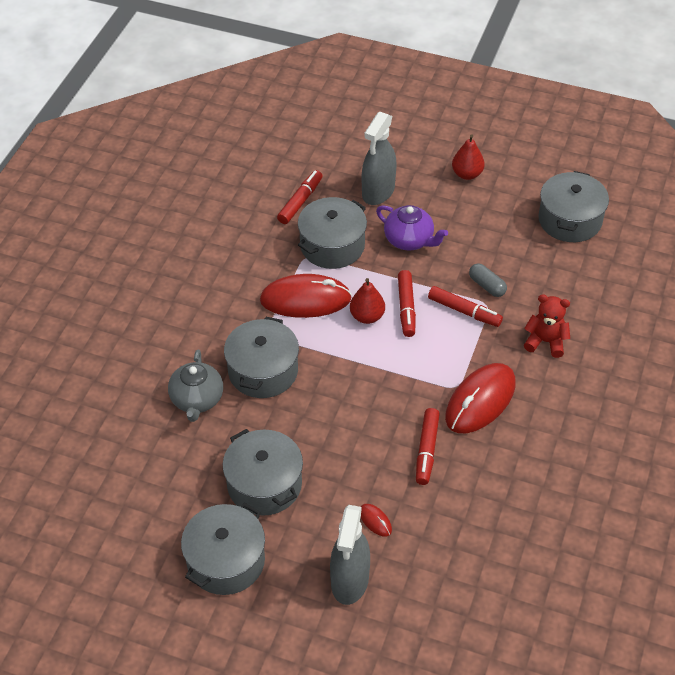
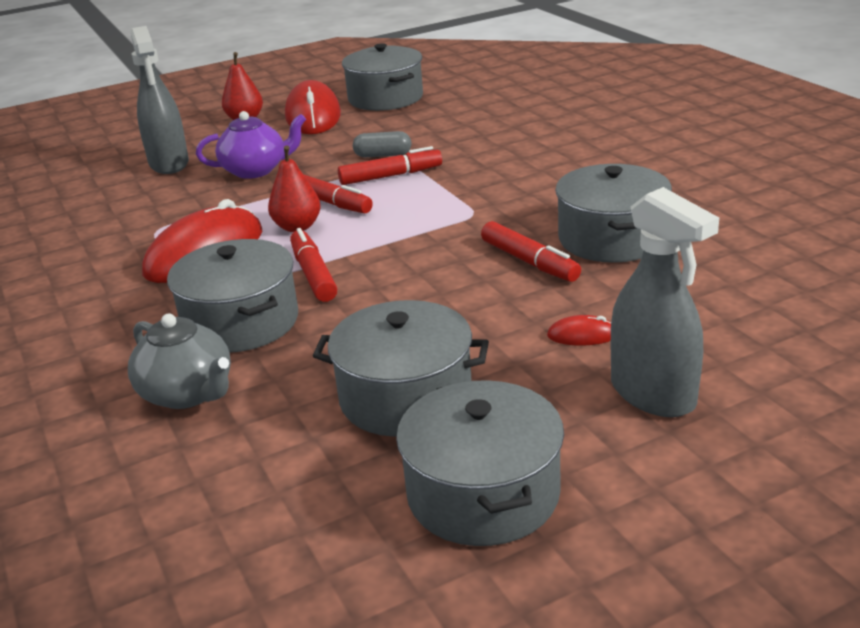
camera: 45 degrees left, 20 degrees down
(300, 201) = (85, 206): red marker -> red marker (313, 274)
(332, 245) = (174, 211): grey pot -> grey pot (611, 238)
(480, 400) = (513, 208): red mouse -> red mouse (313, 116)
(545, 342) = (497, 153): red teddy bear -> none

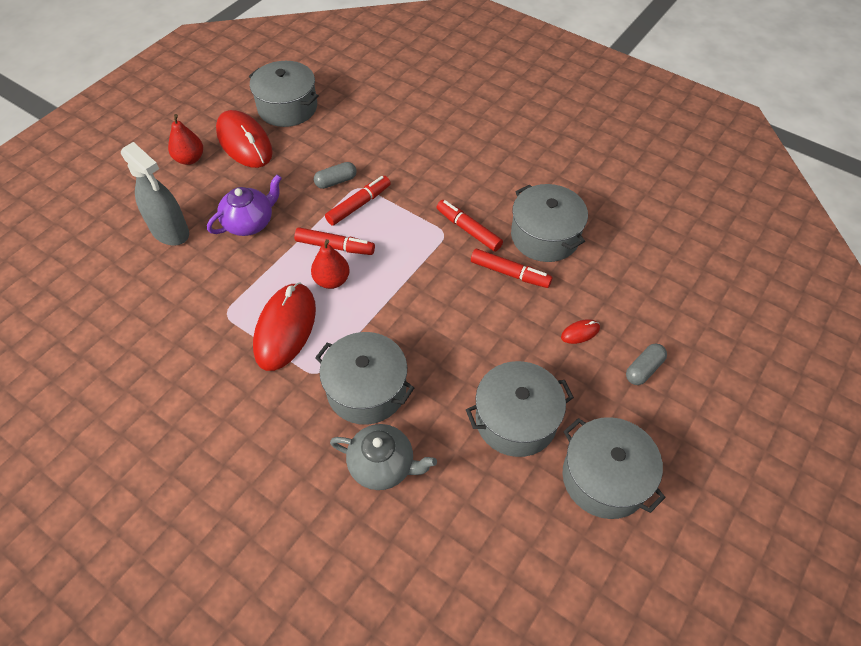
camera: 30 degrees left, 25 degrees up
(313, 274) = (380, 327): red marker -> red marker (468, 230)
(653, 394) = (643, 369): grey spray bottle -> grey capsule

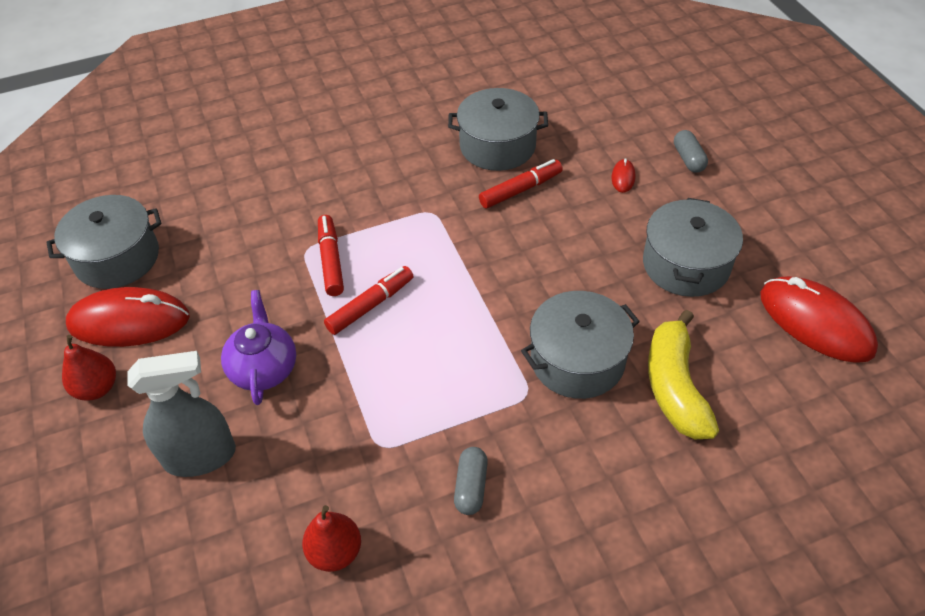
camera: 55 degrees left, 5 degrees down
(285, 328) = (447, 397): red mouse -> red mouse (815, 322)
(332, 280) = (415, 328): red pear -> red pear (335, 552)
(336, 181) = (278, 264): grey capsule -> grey capsule (471, 486)
(383, 465) = (675, 386): grey teapot -> yellow banana
(468, 230) = (443, 193): red marker -> none
(604, 478) = (778, 236): grey pot -> none

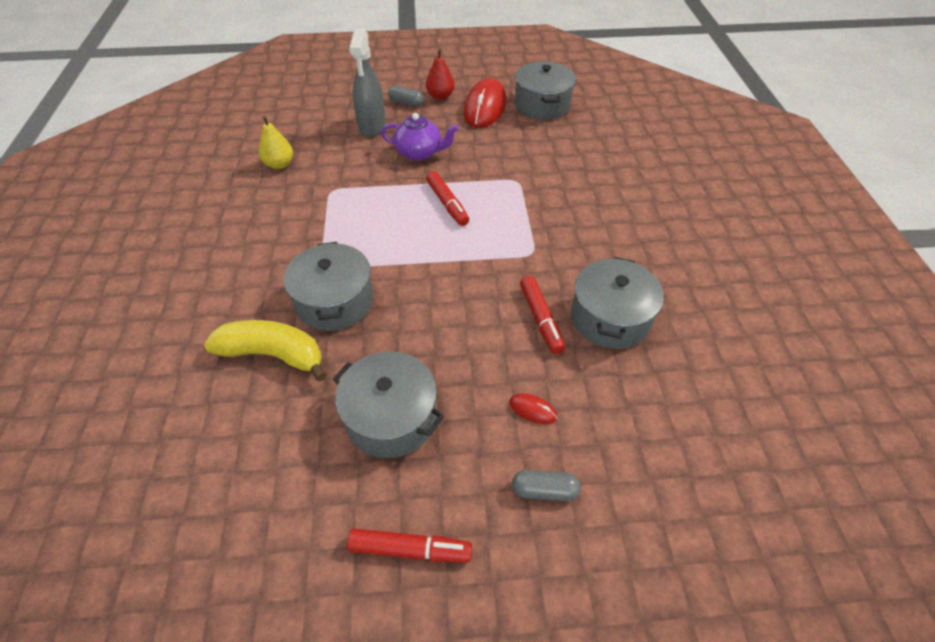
camera: 105 degrees right, 0 degrees up
(331, 260) = (500, 191): red marker -> red marker (410, 549)
(335, 552) = (279, 164): red pear -> yellow pear
(471, 486) = (277, 222): grey capsule -> grey capsule (406, 103)
(815, 322) = (263, 503): red mouse -> none

